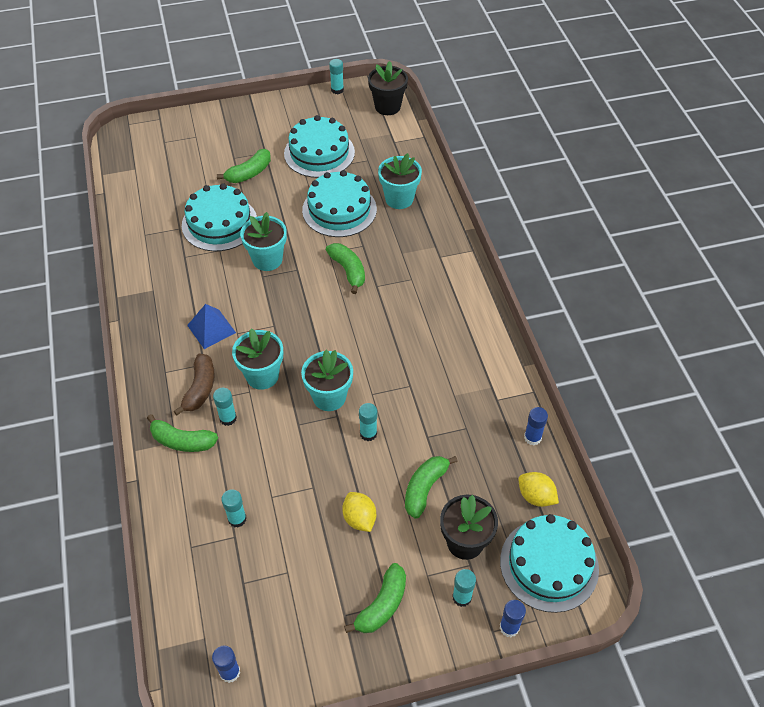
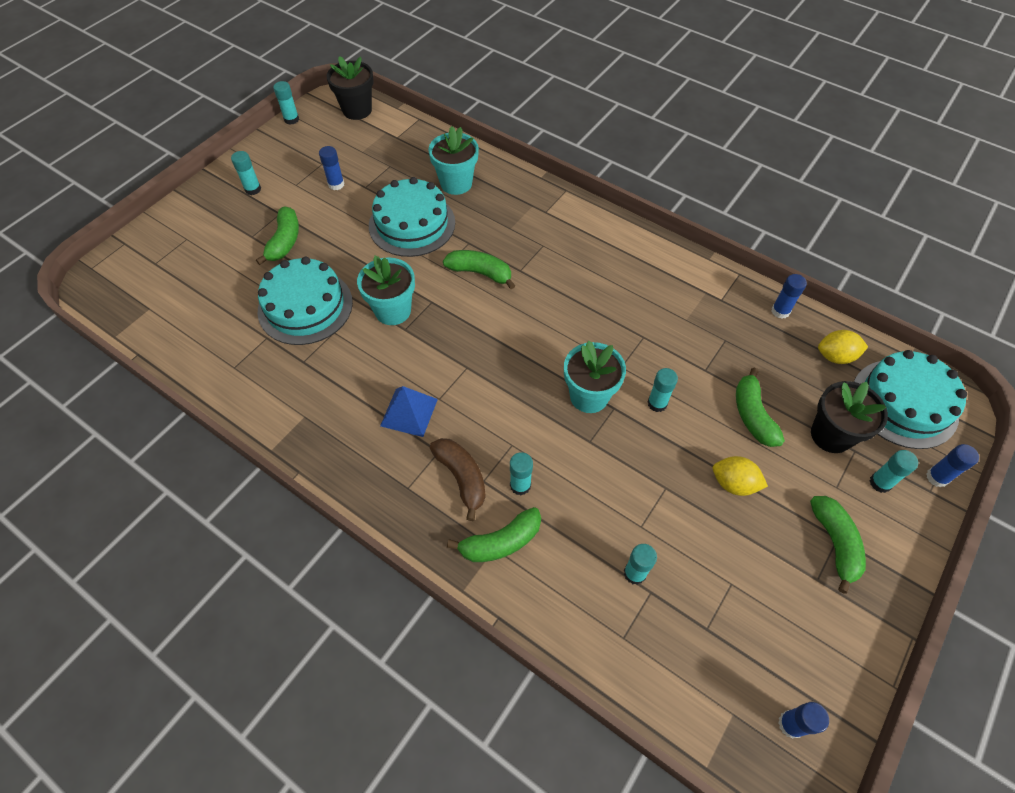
camera: 40 degrees left, 5 degrees up
(262, 376) = (508, 421): turquoise flower pot -> none
(265, 126) = (253, 189): none -> turquoise glue stick
(319, 153) = (336, 184): turquoise cake -> blue glue stick

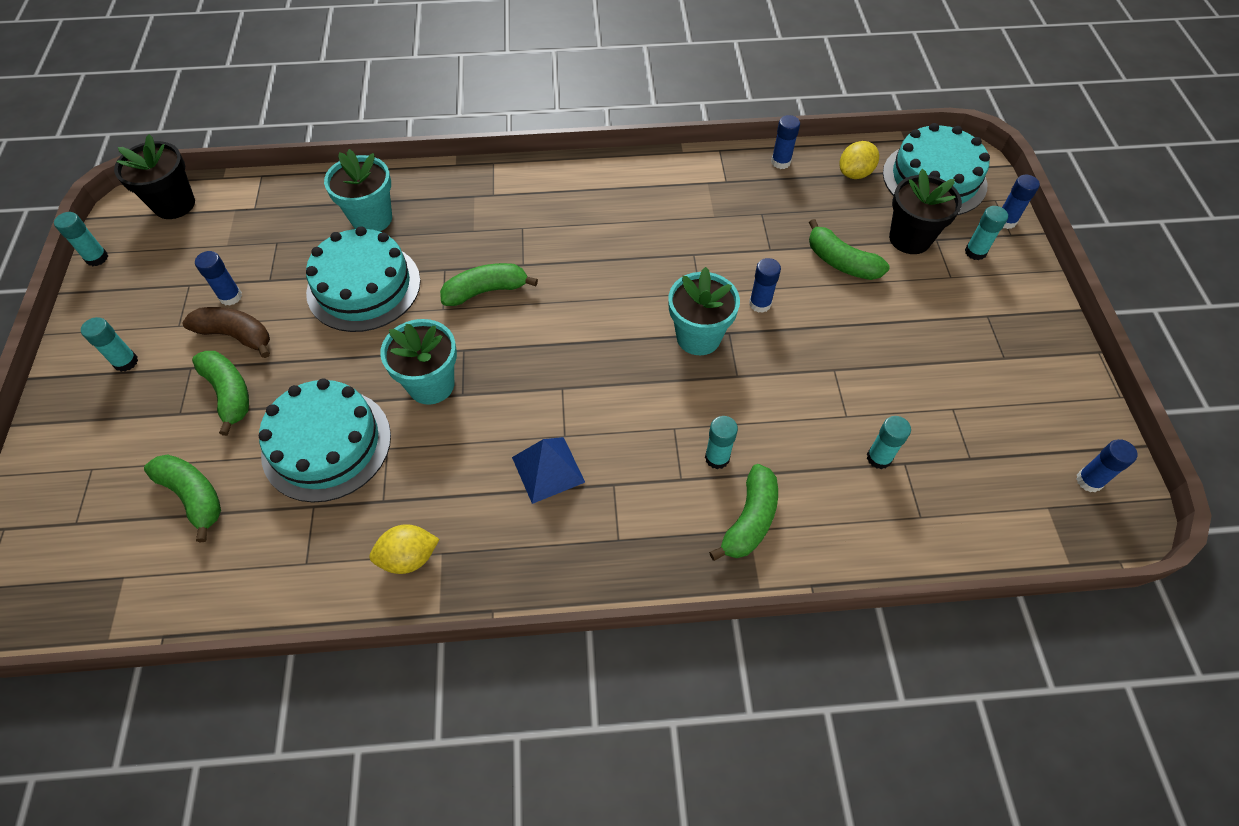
camera: 40 degrees left, 0 degrees up
(462, 477) = (659, 491): brown banana -> brown banana (236, 335)
(657, 403) = (760, 304): turquoise glue stick -> blue glue stick
(733, 483) = (880, 328): yellow lemon -> yellow lemon (409, 557)
(834, 543) = (989, 321): green banana -> green banana (193, 496)

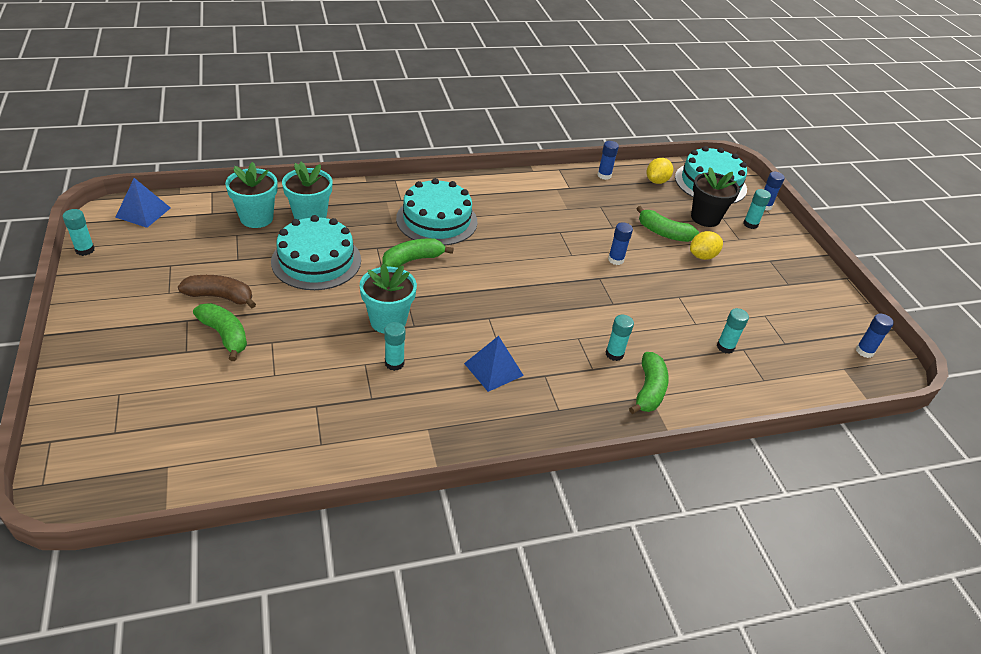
camera: 15 degrees left, 15 degrees down
(126, 362) = (130, 319): turquoise glue stick -> turquoise glue stick (394, 363)
(174, 204) = (143, 212): black flower pot -> blue pyramid
(193, 496) = (214, 406): green banana -> none
(230, 297) = (208, 271): blue glue stick -> none
(326, 444) = (315, 364): turquoise cake -> turquoise cake (437, 220)
(409, 557) = (403, 433): yellow lemon -> yellow lemon (702, 256)
(698, 337) = (578, 281): turquoise flower pot -> turquoise flower pot (256, 218)

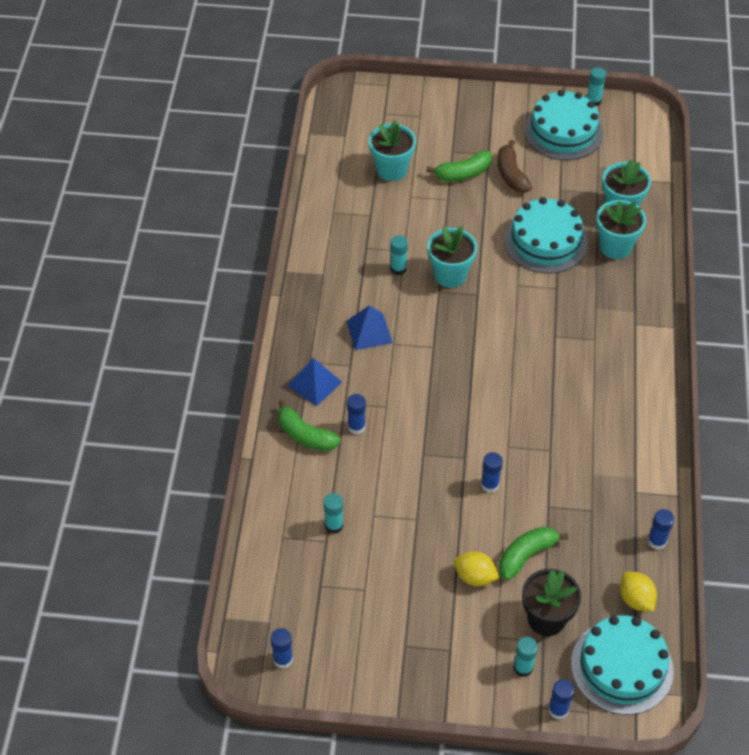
camera: 115 degrees right, 10 degrees up
(143, 212) = (643, 135): blue pyramid -> blue pyramid (314, 383)
(220, 297) = (511, 174): brown banana -> brown banana turned 135 degrees clockwise
(229, 401) = (391, 169): none -> turquoise flower pot
(413, 260) = (530, 311): green banana -> none
(437, 220) = (592, 345): turquoise cake -> turquoise cake (563, 131)
(614, 354) = (356, 427): turquoise glue stick -> blue glue stick
(702, 256) = (475, 577): yellow lemon -> yellow lemon turned 60 degrees counterclockwise

